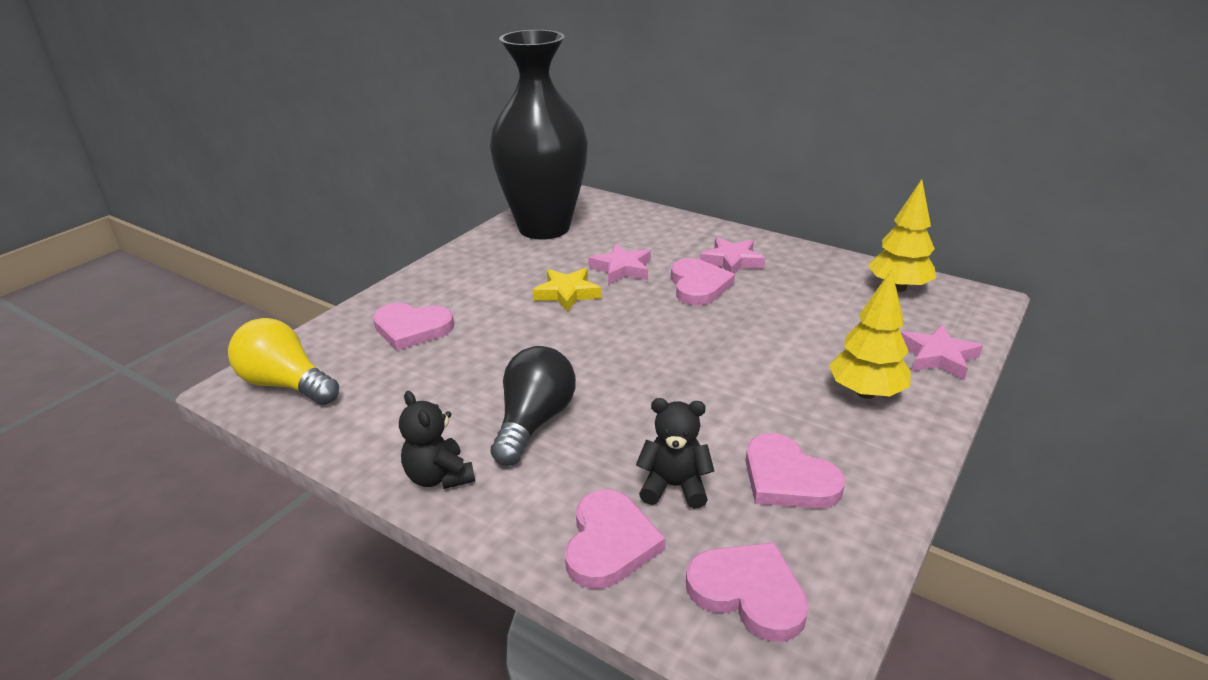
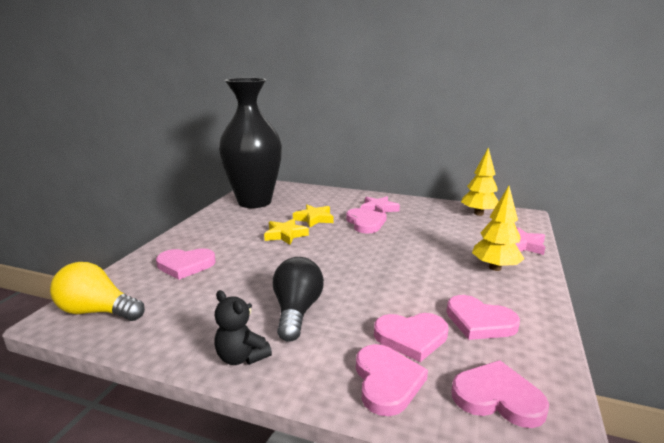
camera: 15 degrees left, 10 degrees down
(622, 269) = (314, 219): pink star -> yellow star
(674, 486) = (411, 337): black teddy bear -> pink heart

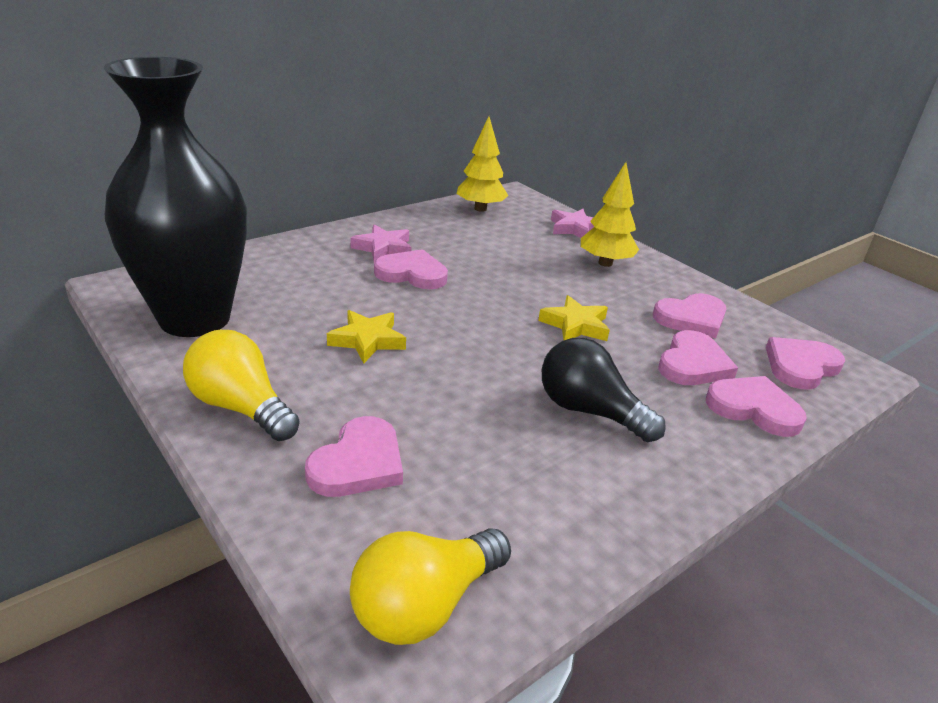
camera: 60 degrees left, 10 degrees up
(202, 231) = (241, 407): none -> yellow light bulb
(241, 357) = (658, 486): black teddy bear -> none
(314, 219) = (345, 299): yellow star -> yellow star (575, 325)

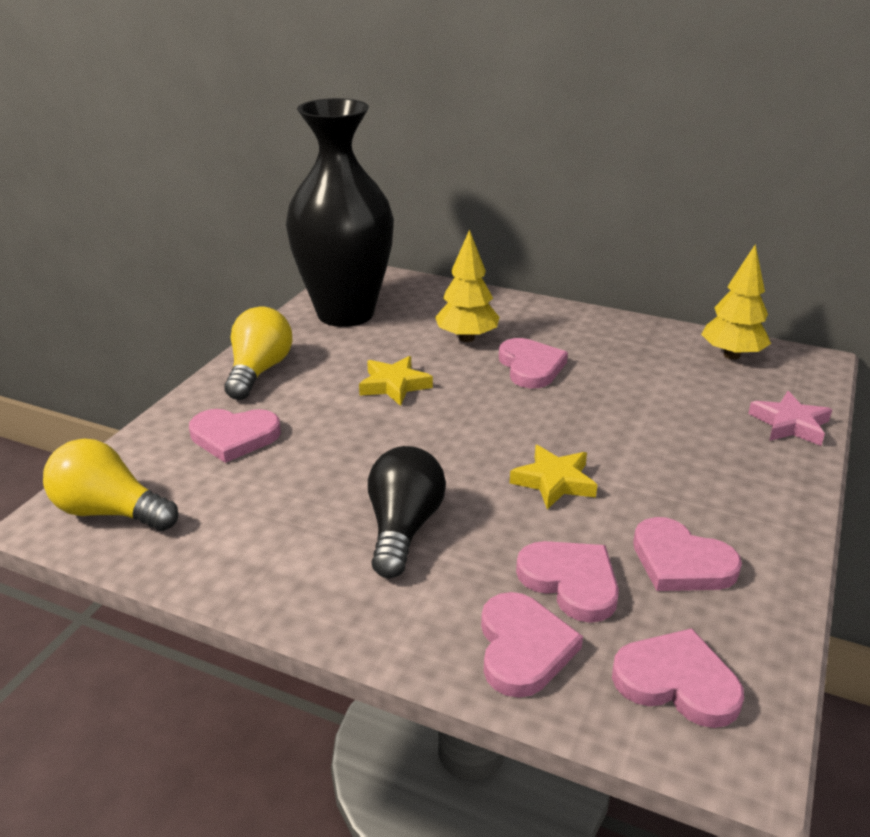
camera: 65 degrees right, 0 degrees up
(383, 248) = (557, 338): pink star -> none
(605, 263) = (731, 467): yellow tree -> yellow tree (466, 338)
(693, 364) = (570, 582): pink heart -> pink heart turned 135 degrees counterclockwise

